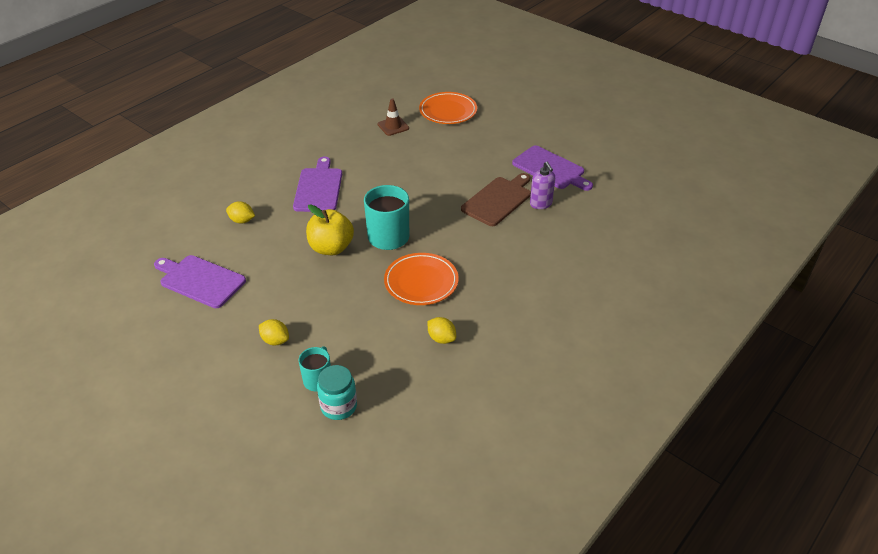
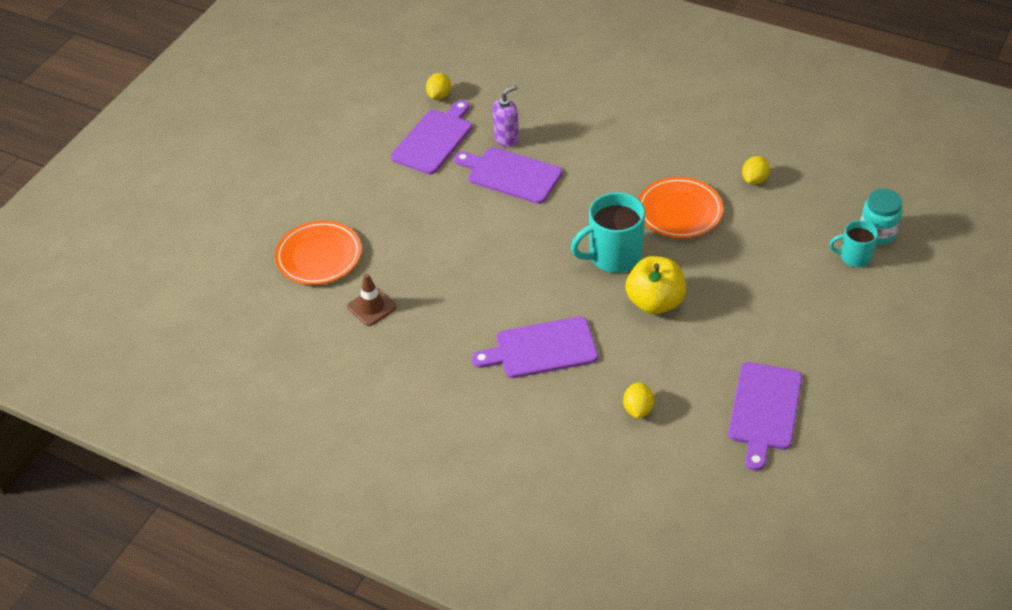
camera: 100 degrees left, 5 degrees up
(275, 340) = (821, 307): yellow lemon -> yellow lemon (439, 96)
(498, 200) = (511, 175): brown cutting board -> purple cutting board

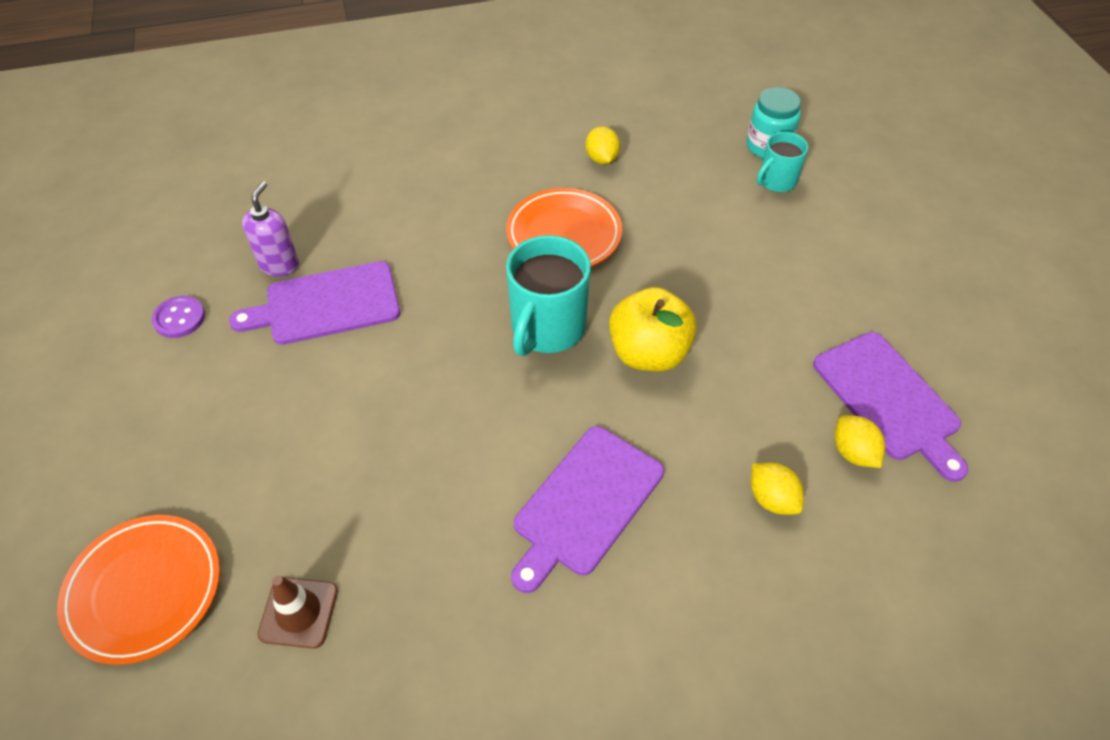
camera: 45 degrees left, 5 degrees up
(434, 140) = (179, 318): purple cutting board -> purple button
(439, 96) = (136, 260): yellow lemon -> yellow lemon (853, 452)

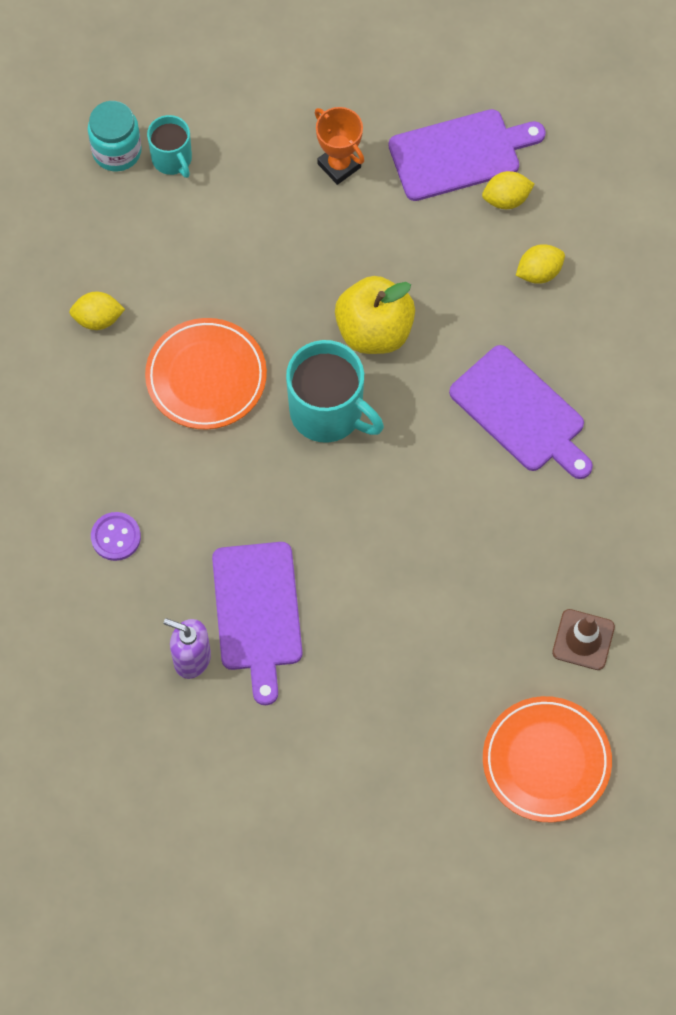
camera: 80 degrees left, 15 degrees up
(179, 318) = (248, 755): purple button -> purple button (116, 537)
(825, 298) = (339, 165): none -> orange trophy

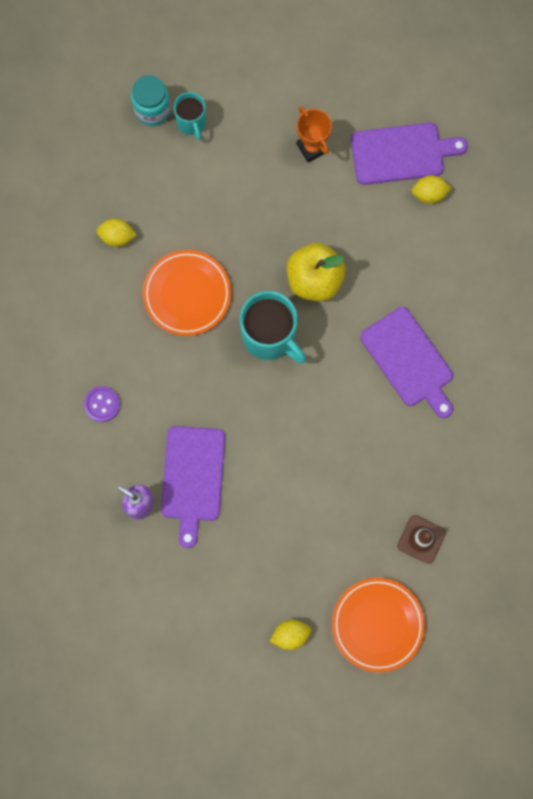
camera: 10 degrees right, 10 degrees up
(539, 272) = (442, 255): yellow lemon -> yellow lemon (290, 634)

